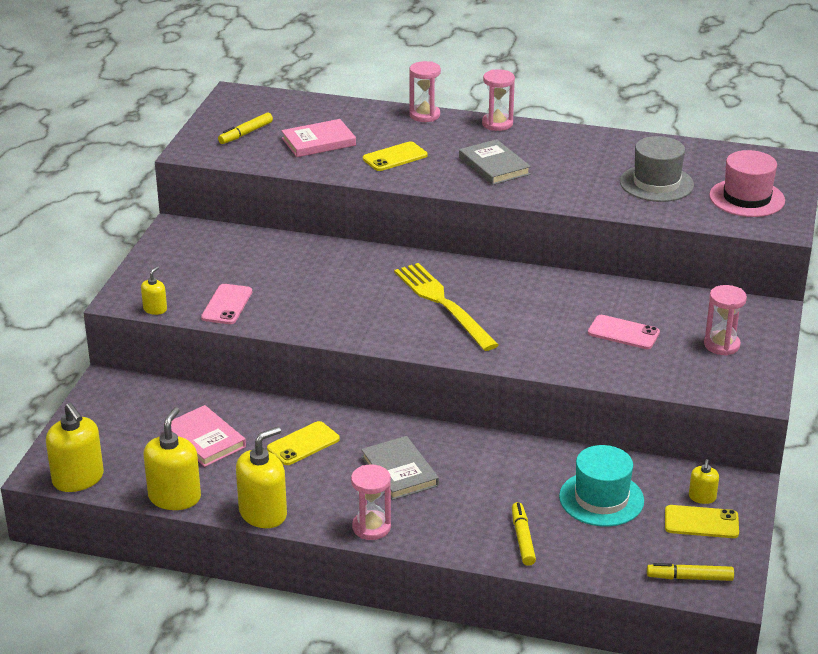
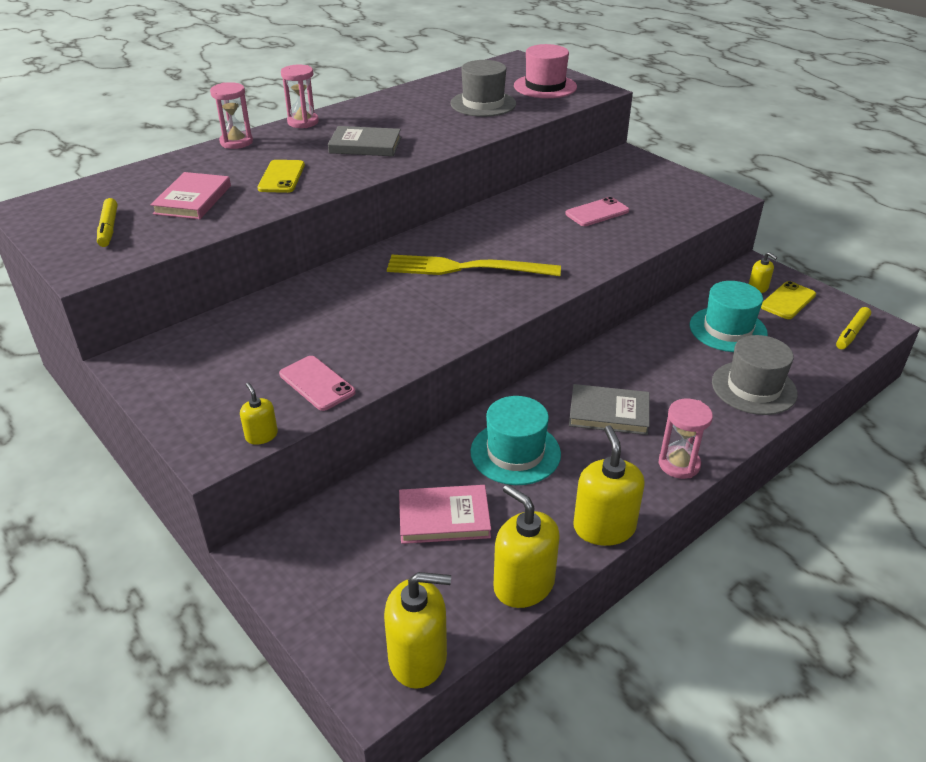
camera: 55 degrees left, 5 degrees up
(303, 444) = (515, 453): yellow phone -> turquoise hat
(522, 539) = (754, 388): yellow marker -> grey hat
(721, 345) = (652, 186): pink hourglass -> none

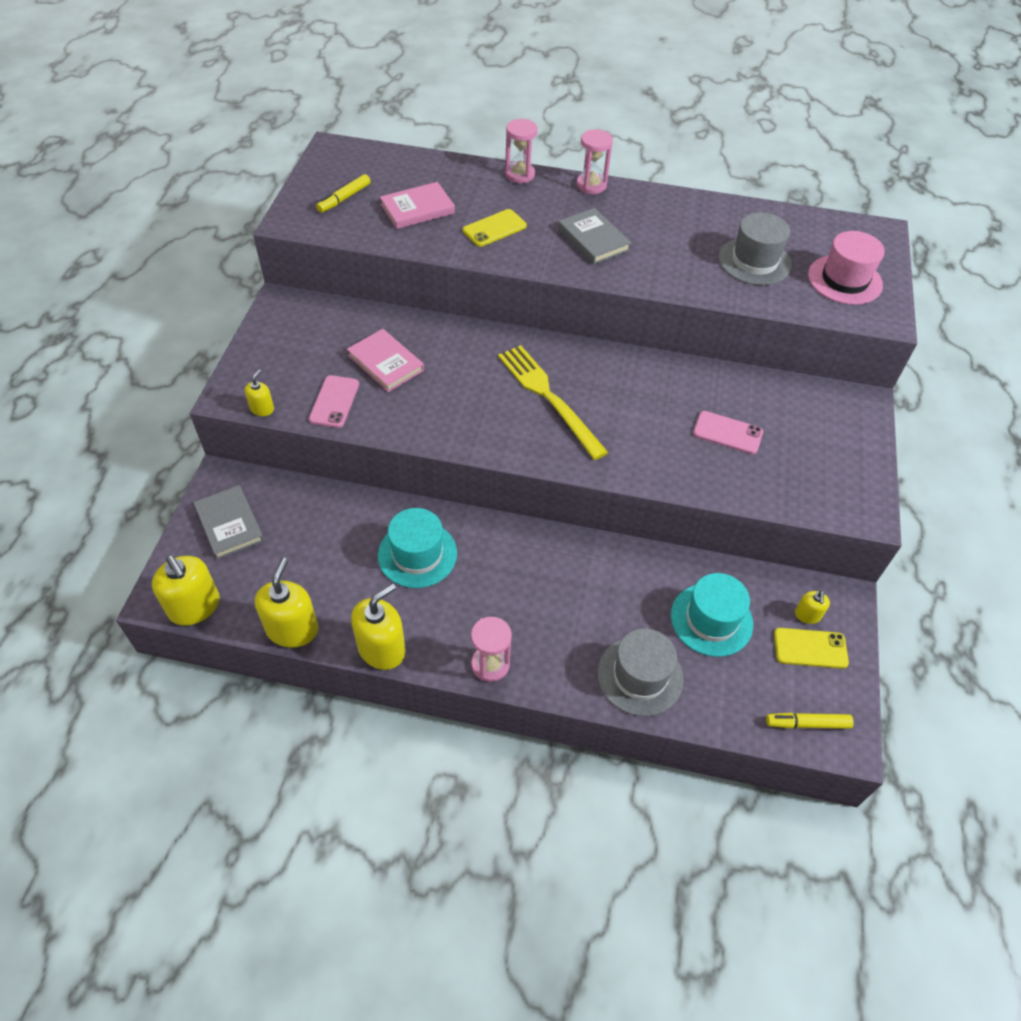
camera: 50 degrees right, 15 degrees up
(444, 517) = (320, 550): pink book -> pink book (385, 363)
(609, 413) = (513, 588): grey book -> grey book (229, 524)

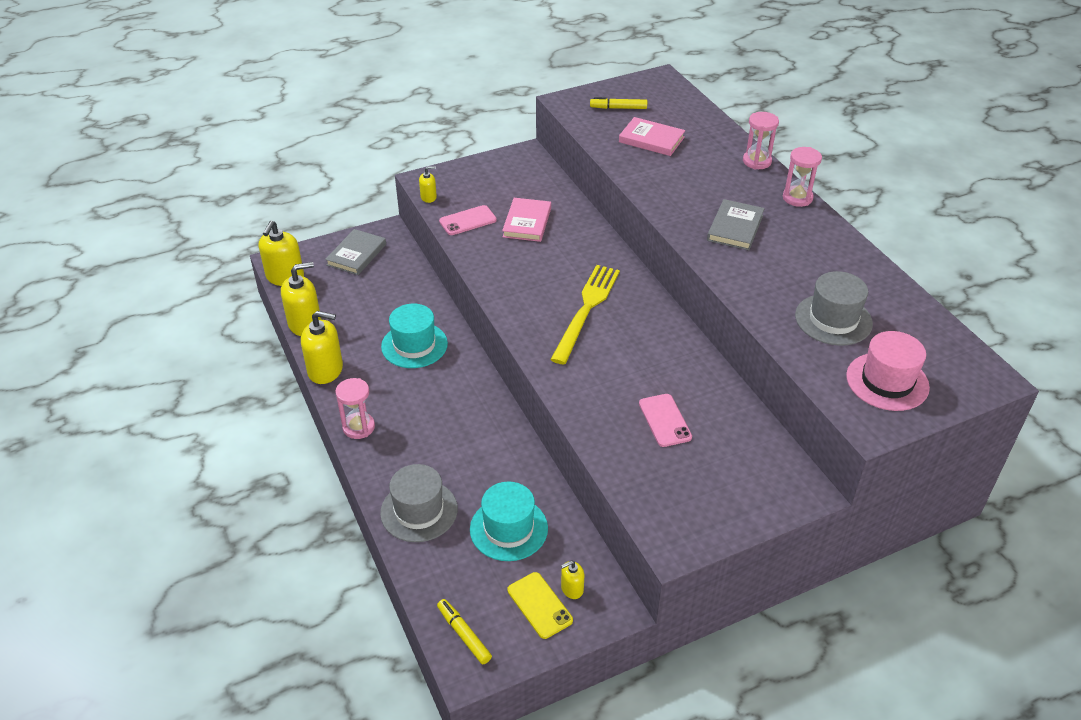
camera: 55 degrees right, 10 degrees down
(494, 228) = (680, 179): yellow phone -> none

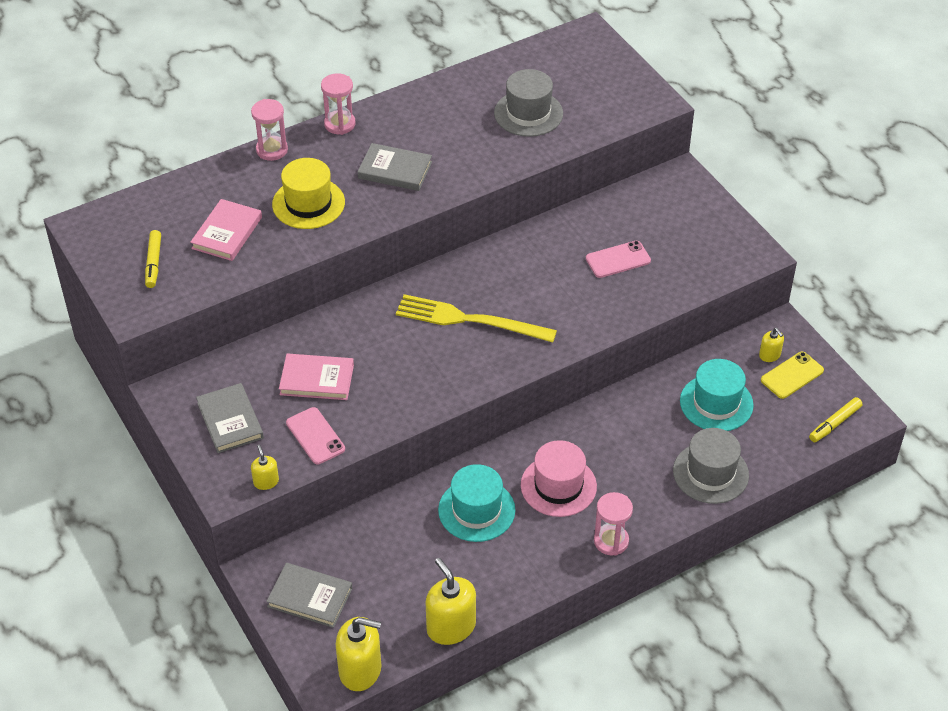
camera: 95 degrees left, 5 degrees up
(325, 370) = (528, 589): yellow soap dispenser -> none
(492, 181) = (230, 421): none -> grey book
(688, 179) = (308, 203): none -> yellow hat
(887, 381) = (603, 89): pink hat -> pink hat (558, 486)

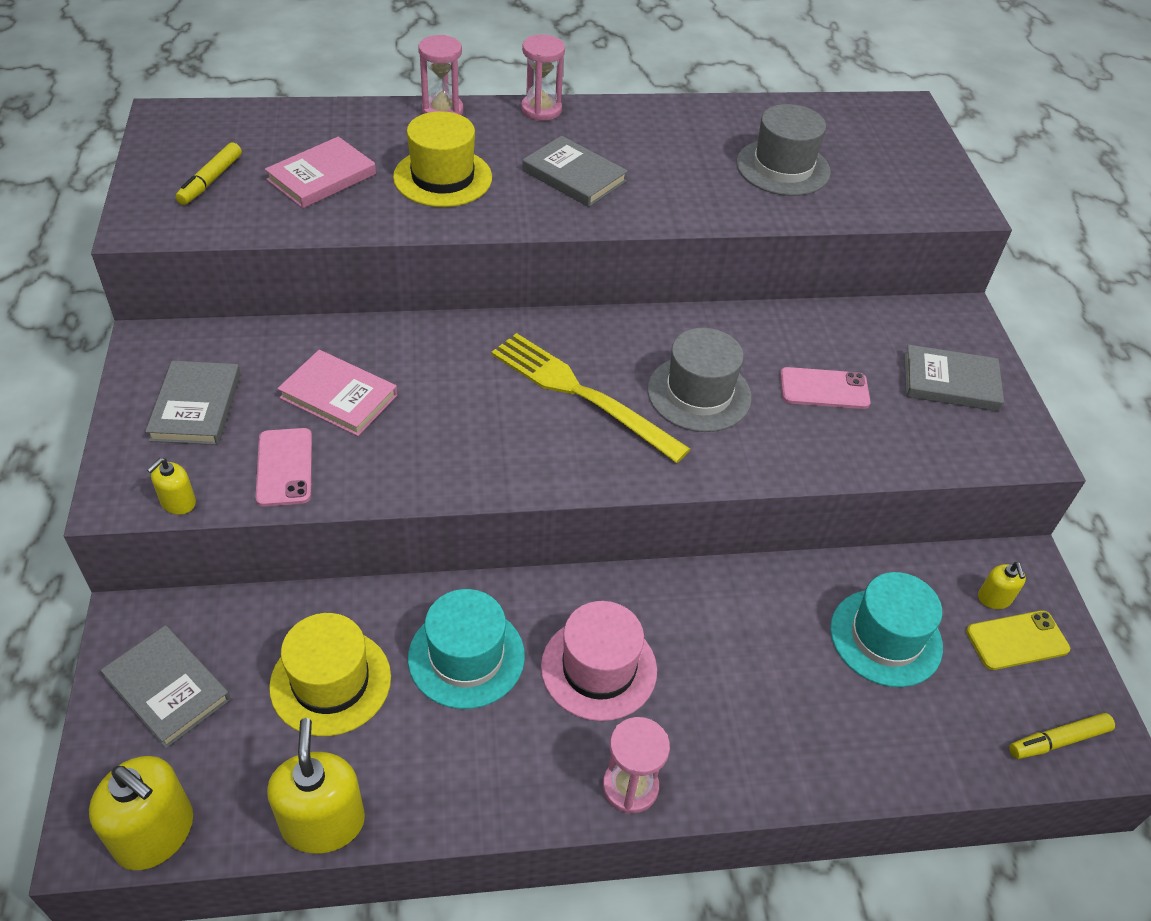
camera: 20 degrees right, 0 degrees up
(266, 481) = (178, 502): yellow soap dispenser -> yellow soap dispenser turned 150 degrees counterclockwise
(405, 555) = (330, 681): none -> yellow hat
(693, 226) = (950, 382): none -> grey book
(710, 473) = (831, 741): grey hat -> grey hat (699, 393)

